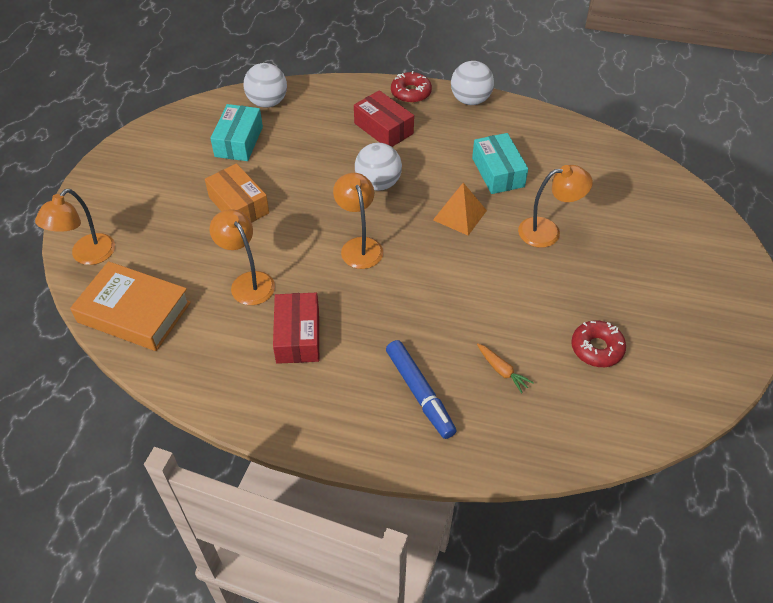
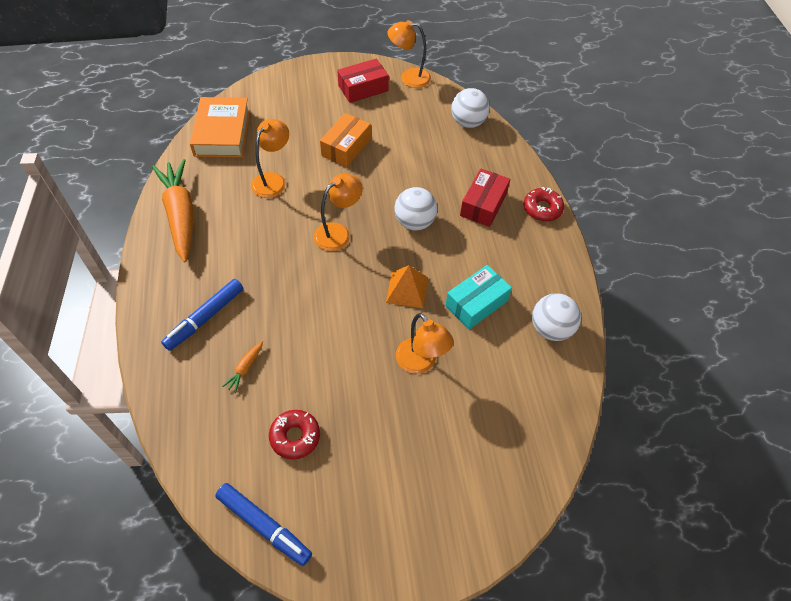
camera: 65 degrees right, 5 degrees up
(87, 256) = (261, 91): orange lamp -> orange lamp (409, 78)
(239, 141) = (413, 123): turquoise box -> none
(249, 386) = (180, 215): none -> orange carrot
(298, 336) = (233, 226): red box -> red box (363, 88)
(470, 100) = (562, 255): white ball -> white ball (551, 329)
(685, 397) = (264, 526): none -> blue marker

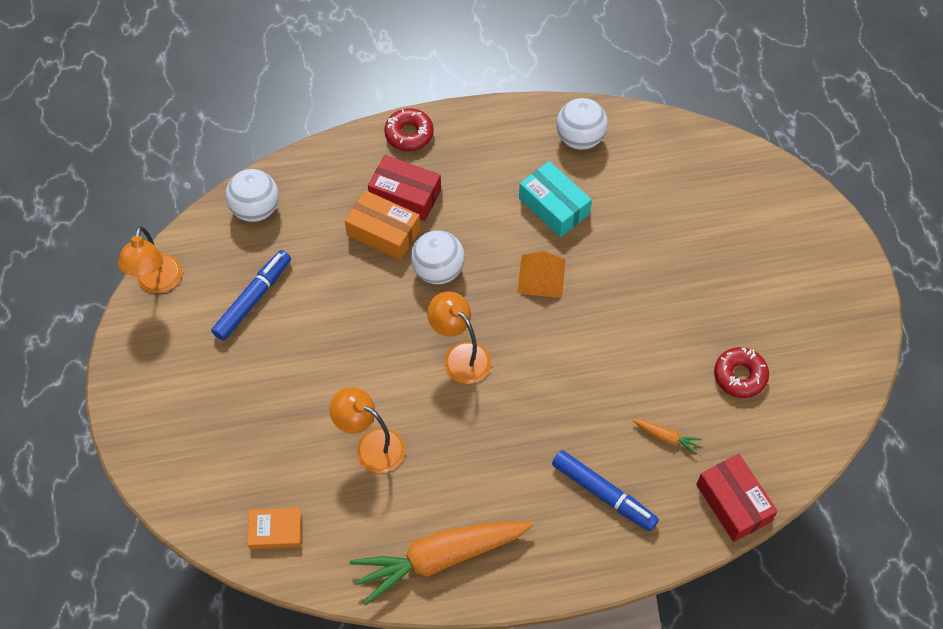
camera: 90 degrees left, 5 degrees up
(222, 133) = (275, 530): orange book -> orange book, size x0.50
(264, 526) = (836, 393): blue marker -> blue marker (253, 299)
(346, 147) = (305, 358): orange box -> orange box (383, 232)
(363, 88) = (179, 343): red box -> red box (733, 503)
(421, 363) = (637, 260): orange lamp -> none

